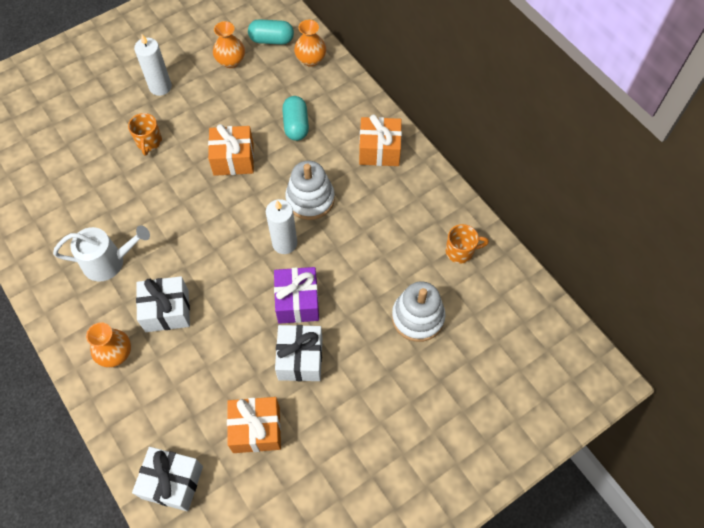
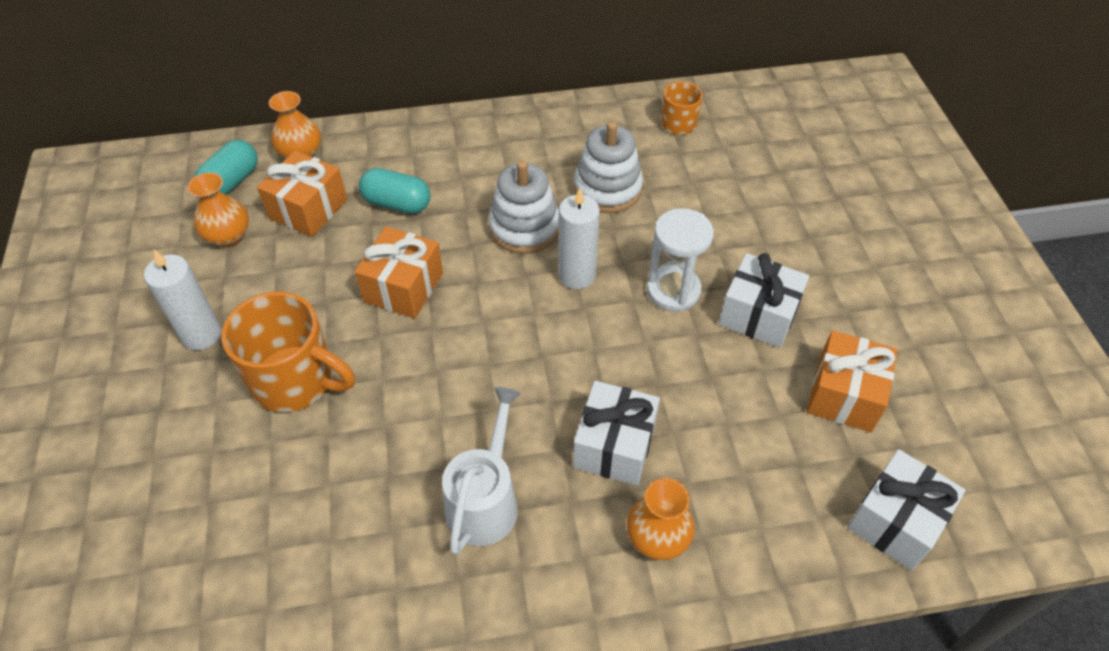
camera: 65 degrees left, 10 degrees down
(149, 142) = (296, 381): orange mug -> orange mug, size x1.82
(297, 302) = (673, 291): purple gift -> white hourglass
(379, 150) = (495, 140): orange gift -> orange gift (308, 209)
(417, 317) = (748, 187): white stacking toy -> white stacking toy (607, 189)

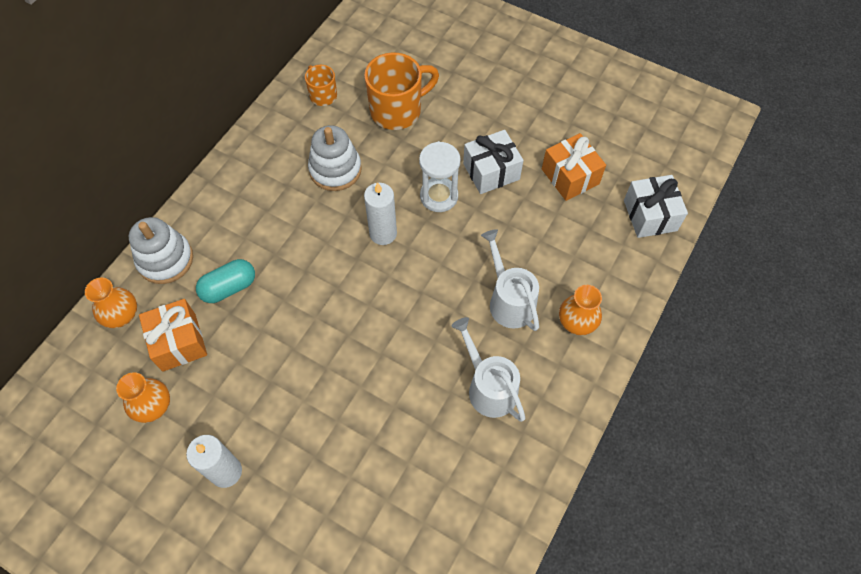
camera: 50 degrees left, 10 degrees up
(232, 182) = (101, 374): turquoise capsule -> none
(296, 381) = (317, 436): orange mug -> orange mug (397, 110)
(403, 287) = (302, 329): orange gift -> none
(524, 228) = (321, 233): white stacking toy -> white stacking toy (165, 260)
(614, 446) = (509, 301): white gift -> white watering can

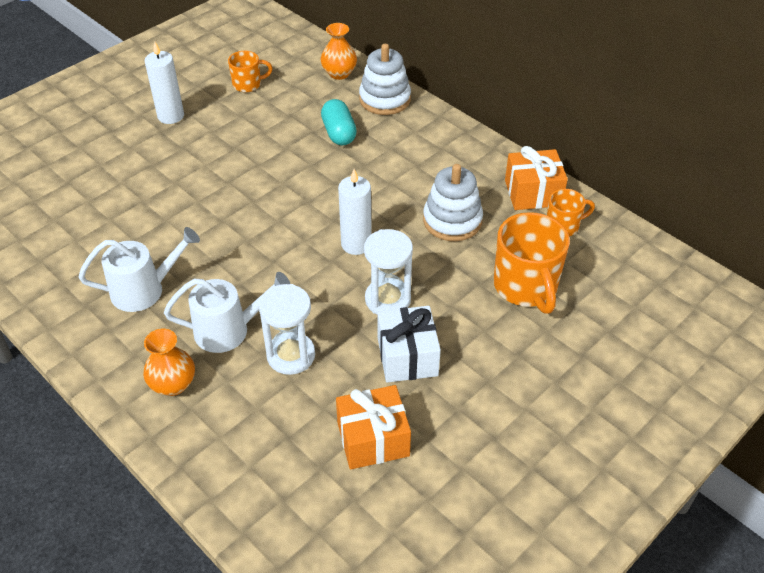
camera: 105 degrees right, 15 degrees down
(153, 406) = (248, 84): orange vase -> orange mug
(179, 342) = (298, 101): orange gift -> orange gift (533, 193)
(518, 248) = (291, 355): none -> white hourglass
(650, 215) = (279, 515): white gift -> none

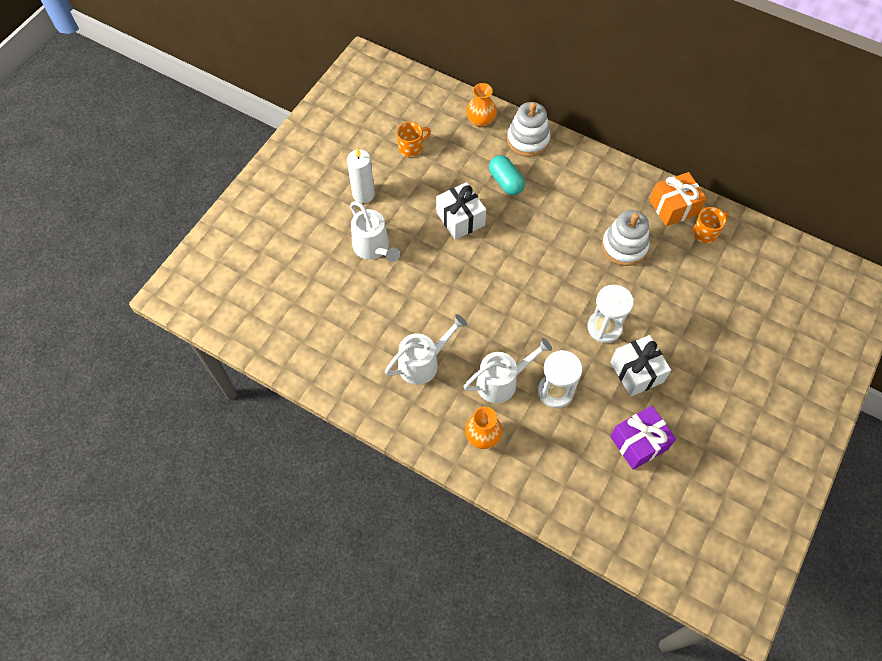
camera: 15 degrees left, 15 degrees up
(153, 166) = (373, 248): none -> white watering can
(267, 158) = (460, 219): none -> white gift
(356, 244) = (562, 284): white candle -> none
(373, 439) = (639, 443): orange gift -> purple gift
(526, 287) = (697, 293): orange mug -> none

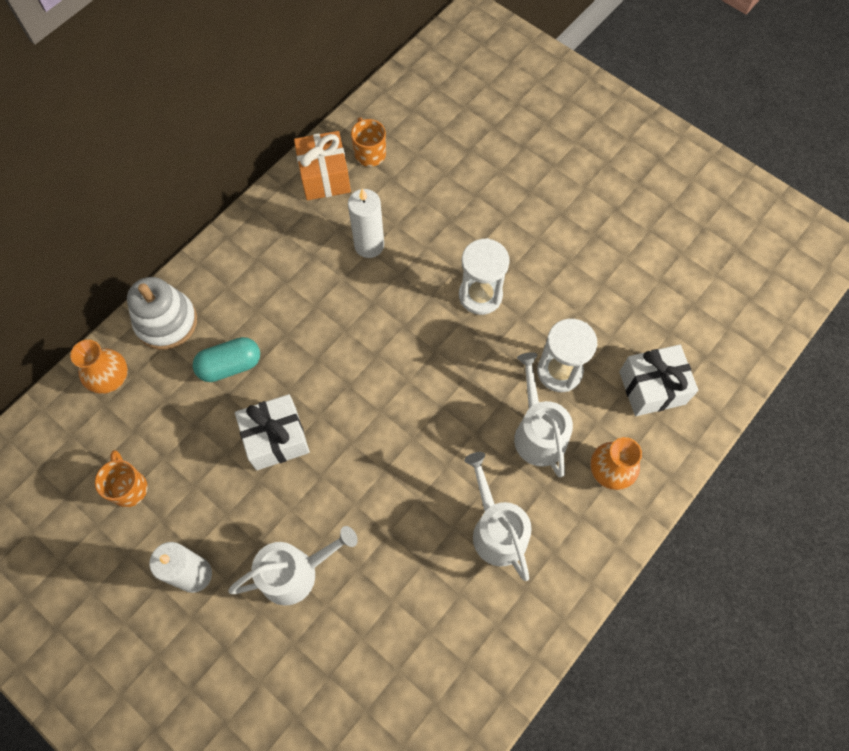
camera: 80 degrees left, 5 degrees up
(624, 246) = (369, 245): white stacking toy -> white candle
(636, 372) = (545, 275): white gift -> white gift (652, 388)
(639, 443) = (635, 295): purple gift -> none

